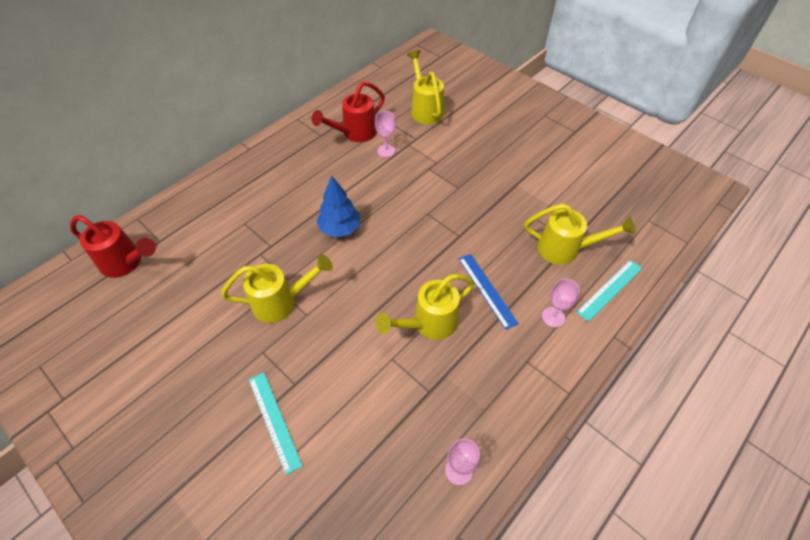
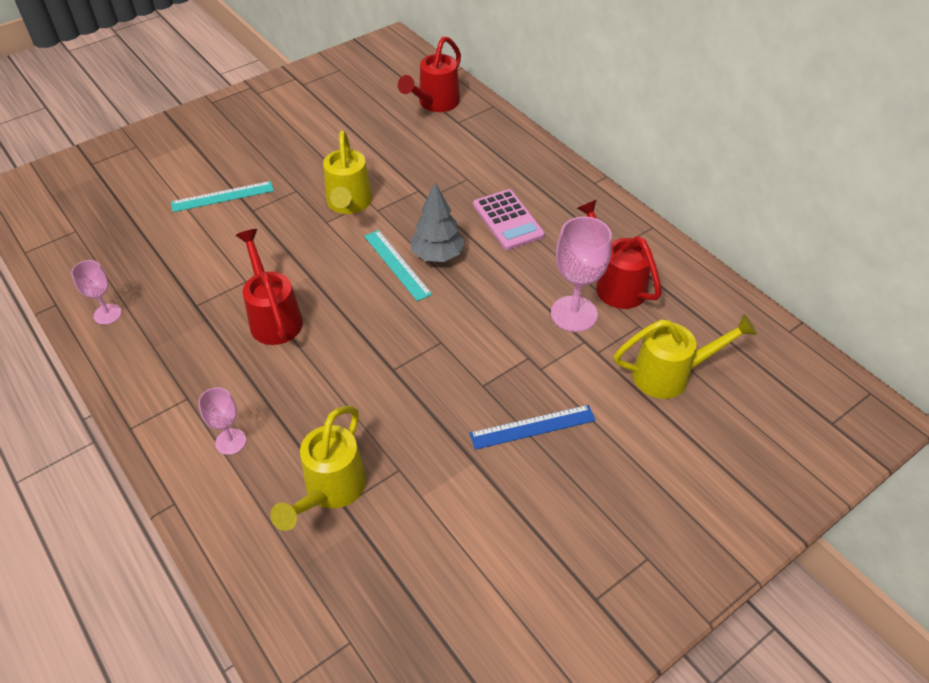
camera: 100 degrees right, 5 degrees down
(295, 192) = (508, 220): none -> pink calculator
(340, 229) = (437, 255): blue tree -> grey tree
(386, 151) = (574, 314): pink goblet -> pink goblet, size x1.73
(428, 324) = (273, 317): yellow watering can -> red watering can
(487, 290) = (297, 381): blue ruler -> blue ruler (532, 427)
(610, 289) = (243, 525): turquoise ruler -> turquoise ruler (397, 264)

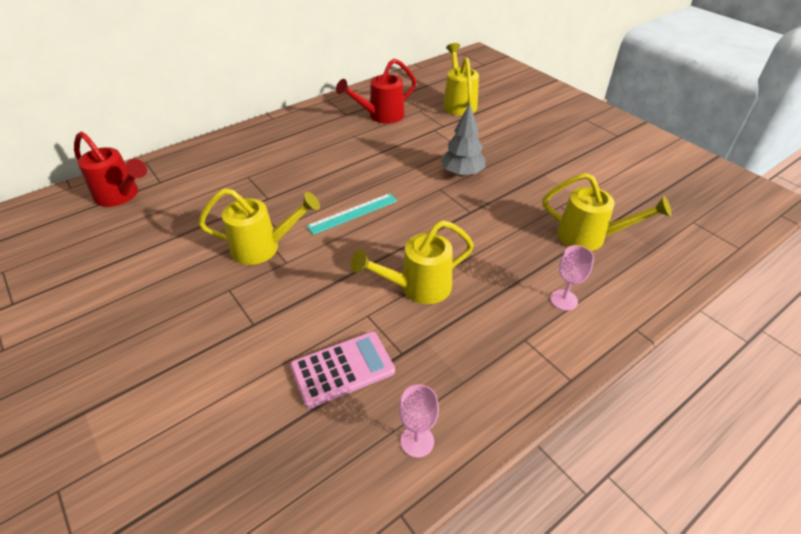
camera: 90 degrees left, 5 degrees down
(222, 196) = (220, 356): turquoise ruler -> none
(273, 317) = (417, 288): red watering can -> yellow watering can
(437, 255) = (343, 191): grey tree -> grey tree (462, 173)
(508, 220) = (307, 157): pink calculator -> pink calculator (342, 369)
(532, 427) = (509, 151): blue ruler -> none
(574, 314) = (409, 132): pink goblet -> none

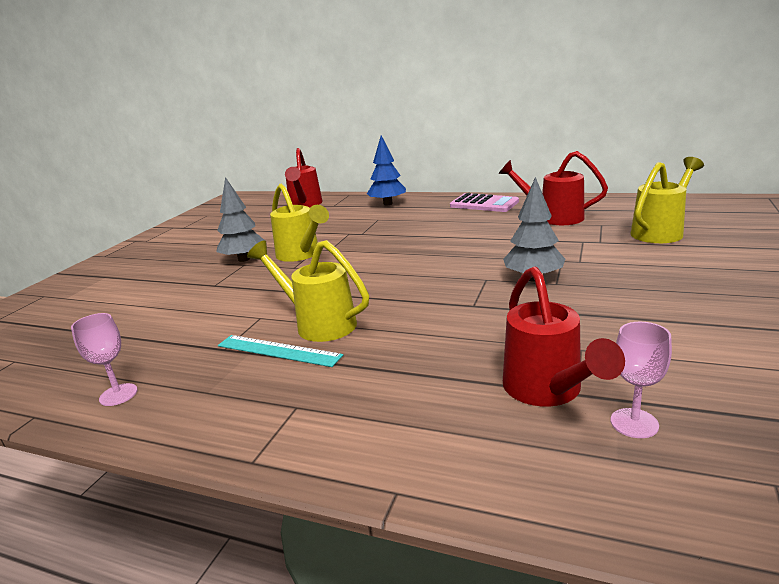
camera: 60 degrees right, 20 degrees down
(215, 285) = (244, 259): none -> grey tree
(218, 155) = (388, 204): none -> blue tree
(342, 369) = (187, 332): pink calculator -> pink calculator (484, 204)
(353, 213) = (387, 263): turquoise ruler -> turquoise ruler (278, 350)
(564, 300) = (392, 411): pink goblet -> pink goblet (634, 423)
(590, 238) = (548, 392): yellow watering can -> red watering can

